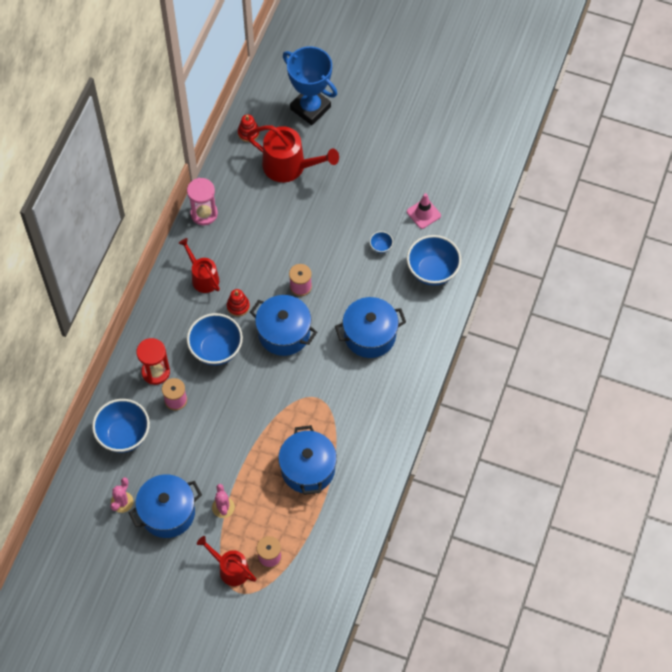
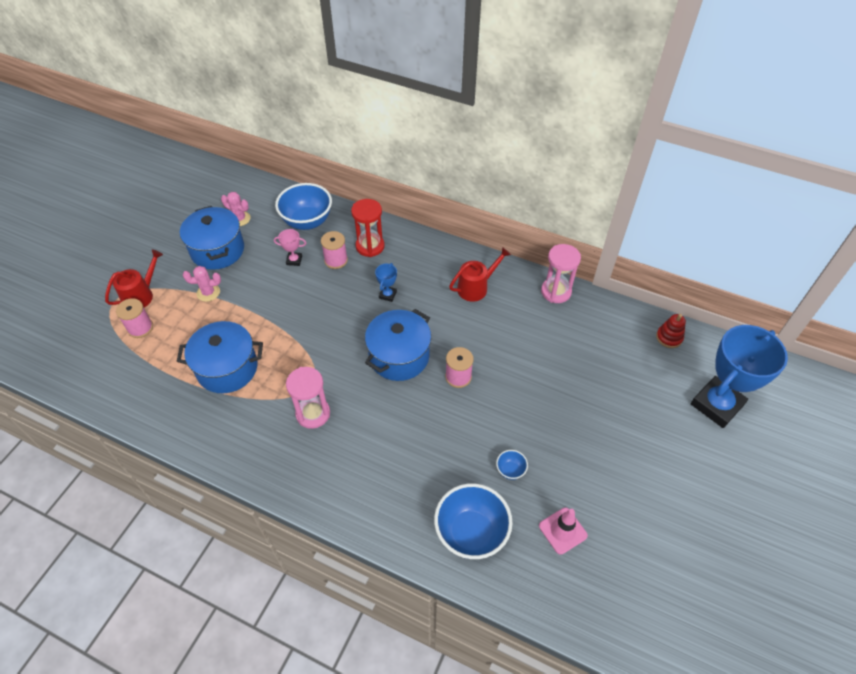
camera: 95 degrees right, 10 degrees down
(177, 438) = (294, 260): none -> pink trophy
(216, 349) = (387, 295): blue bowl -> blue trophy
(238, 306) = (437, 316): red stacking toy -> none
(289, 166) = (626, 376): red watering can -> none
(346, 391) = (313, 413): none -> pink hourglass
(370, 335) = (384, 446): blue pot -> none

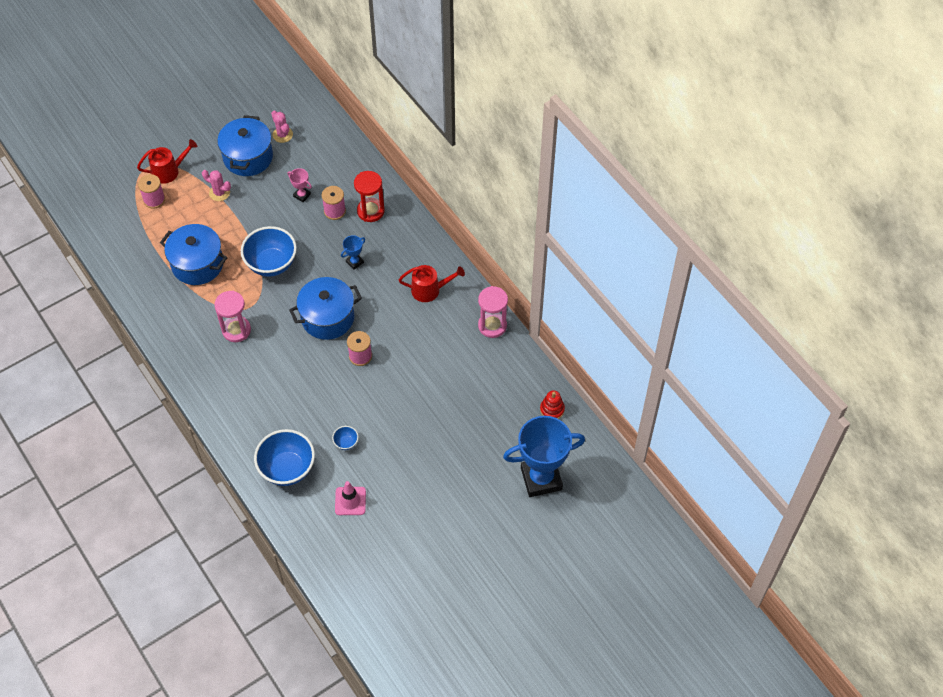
camera: 30 degrees right, 5 degrees up
(307, 221) = (335, 163): blue bowl -> blue bowl (271, 264)

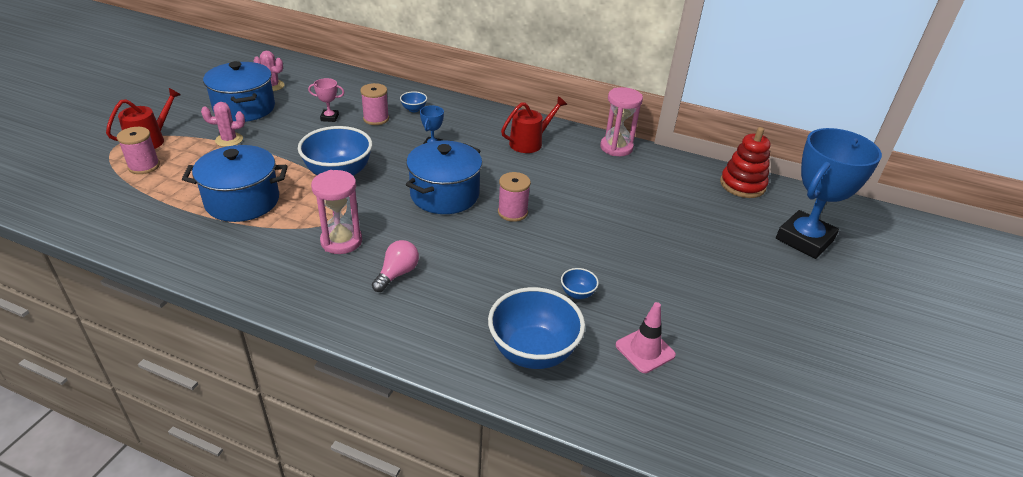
camera: 35 degrees left, 20 degrees down
(252, 374) = (397, 274): none -> pink light bulb
(370, 211) = (414, 109): red hourglass -> blue bowl
(552, 409) = (742, 185): red stacking toy -> red stacking toy, size x1.57

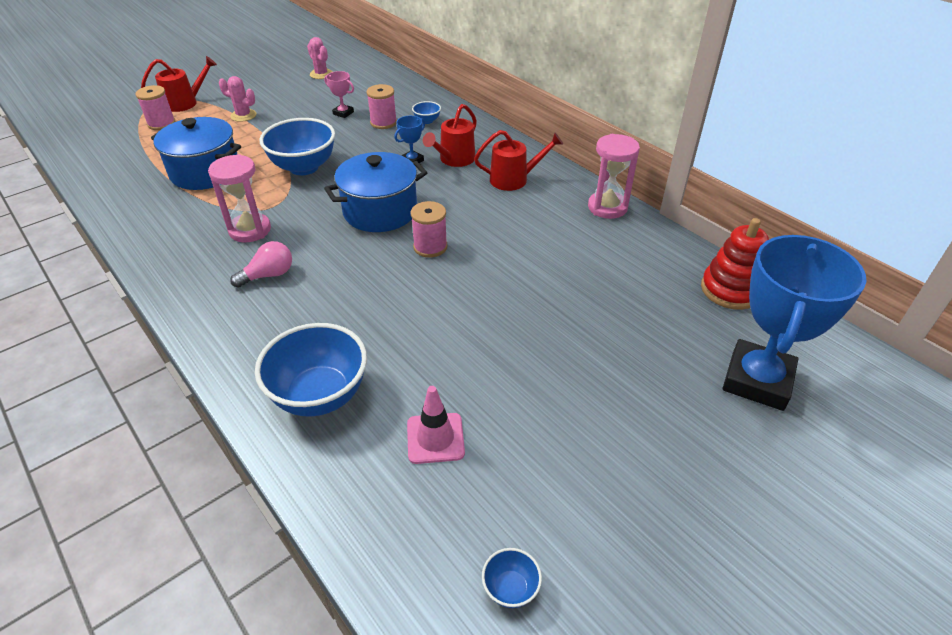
camera: 30 degrees right, 5 degrees up
(244, 108) = (280, 90): blue pot -> none
(467, 137) = (454, 159): none -> red watering can
(577, 293) = (419, 351): blue bowl -> blue bowl (510, 588)
(804, 239) = (757, 380): blue trophy -> blue trophy turned 45 degrees counterclockwise

